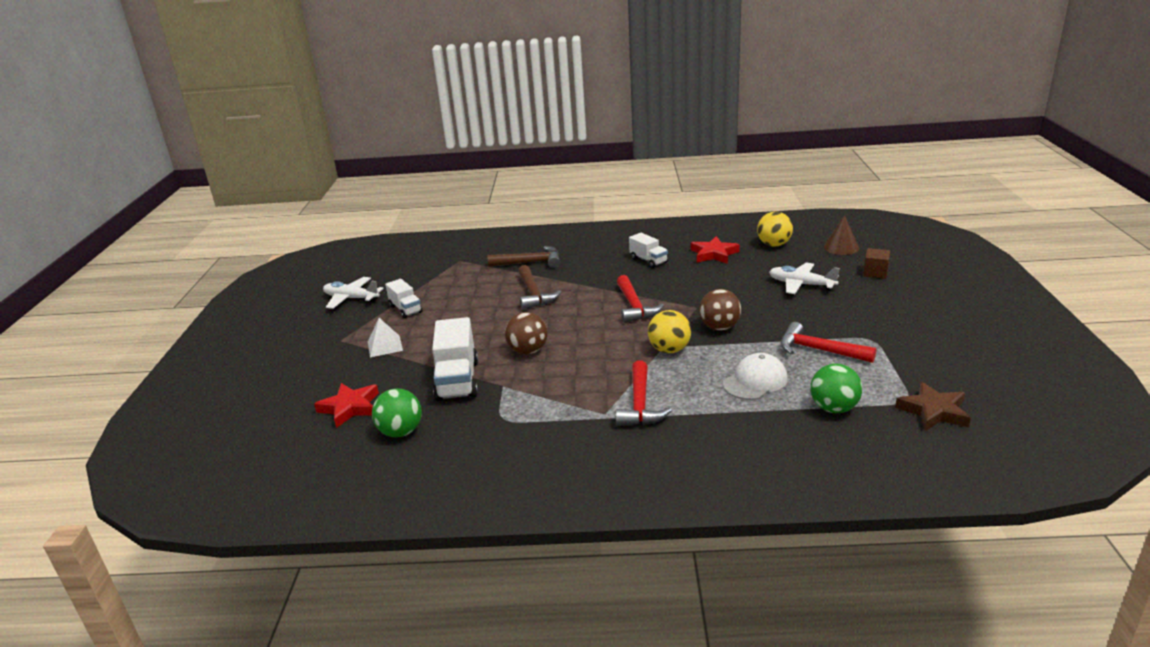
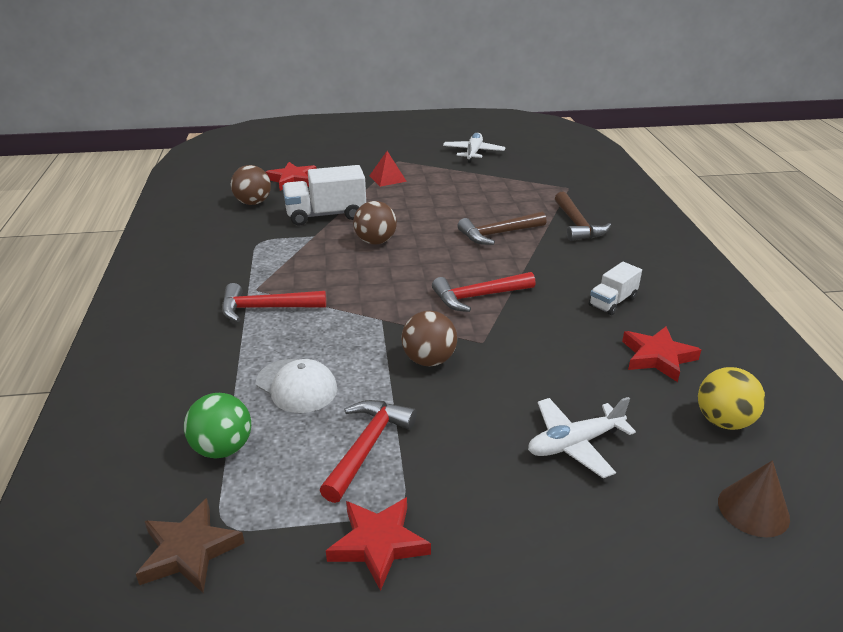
camera: 80 degrees right, 5 degrees up
(385, 346) = (387, 178): white pyramid -> red pyramid
(401, 432) = (253, 203): green ball -> brown ball
(405, 309) = (455, 177): white truck -> none
(669, 350) = (374, 323): yellow ball -> none
(801, 284) = (574, 444): white plane -> white plane turned 135 degrees counterclockwise
(875, 273) = (650, 547): brown cube -> none
(901, 345) = (378, 544): none -> red star

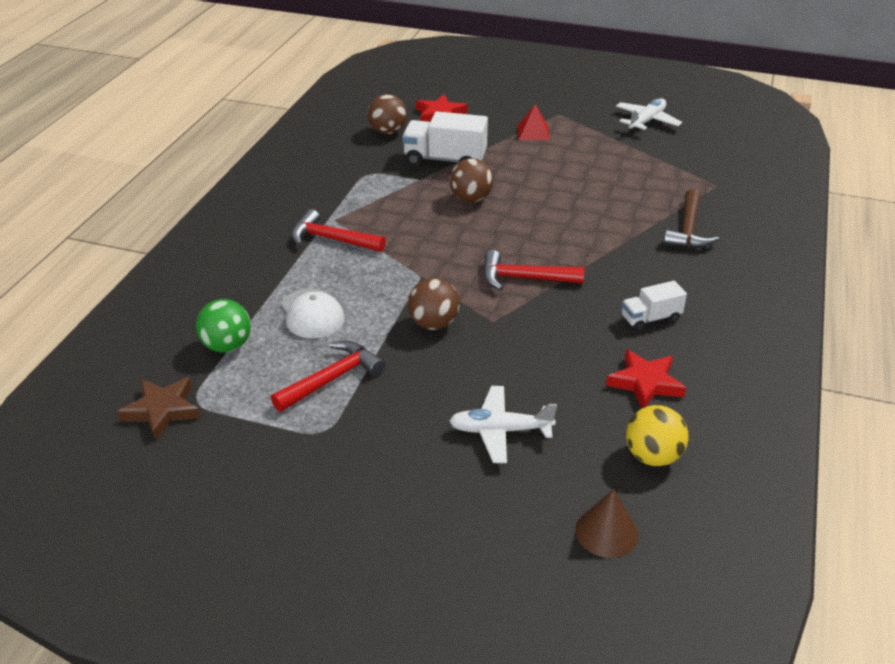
camera: 25 degrees right, 5 degrees up
(378, 544) = (290, 451): red star -> none
(498, 234) = (596, 220): brown hammer -> none

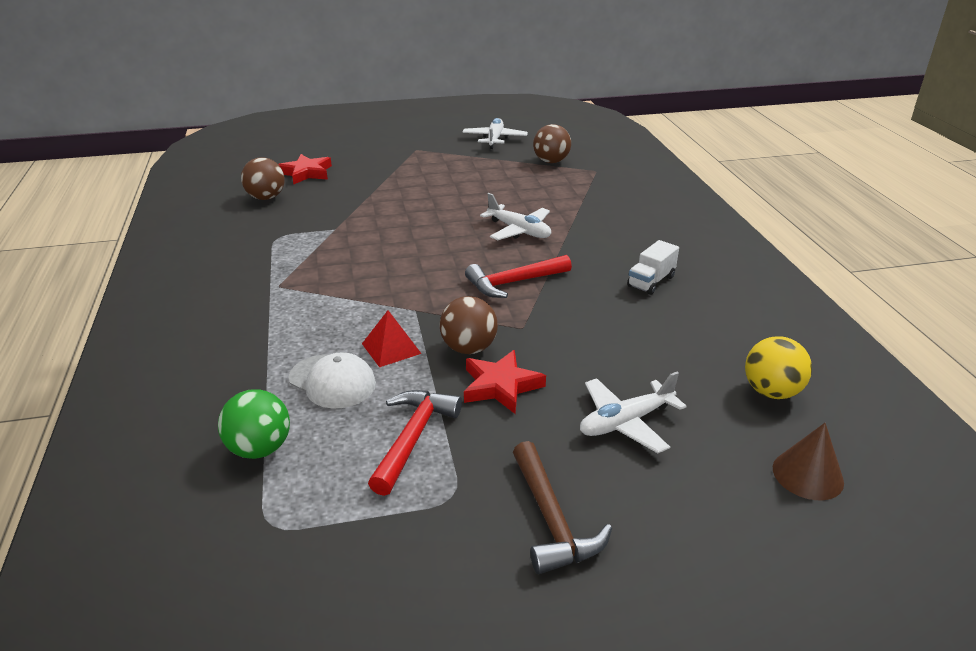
camera: 30 degrees left, 5 degrees down
(162, 410) = (235, 554): brown star -> none
(332, 239) = (291, 305): red hammer -> none
(445, 160) = (346, 207): white truck -> none
(471, 199) = (401, 232): brown ball -> brown ball (551, 161)
(533, 132) = (407, 168): red pyramid -> red pyramid (391, 348)
(576, 229) = (519, 231): none -> white plane
(645, 383) = (700, 333): red star -> red star (500, 386)
(688, 230) = (608, 207): brown hammer -> brown hammer (551, 520)

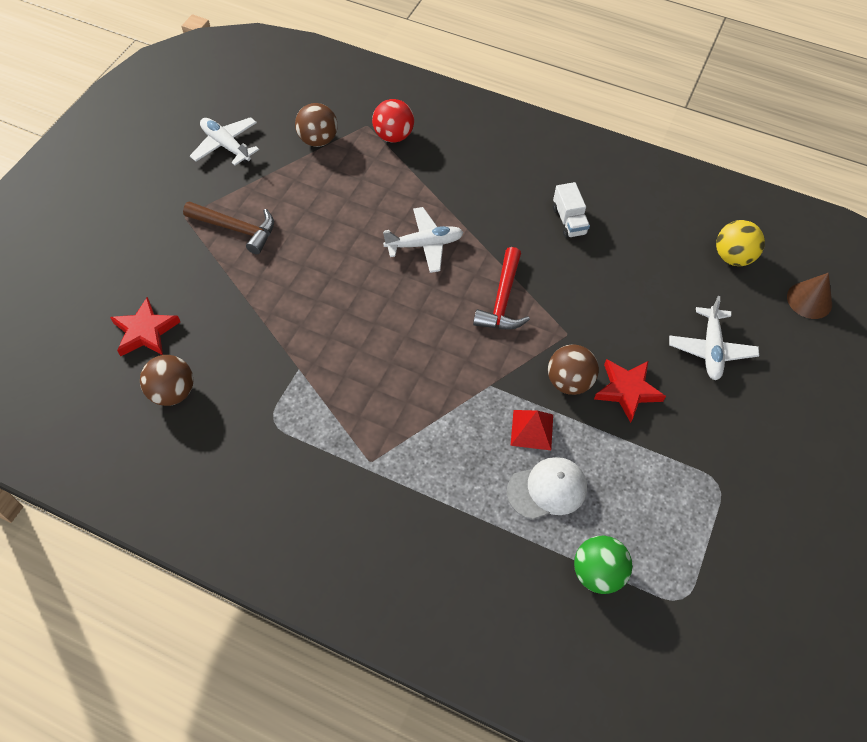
camera: 55 degrees left, 25 degrees up
(413, 438) = (648, 473): red hammer -> none
(551, 520) = (770, 445): brown hammer -> brown hammer (236, 229)
(603, 182) = (393, 136): none -> red ball

